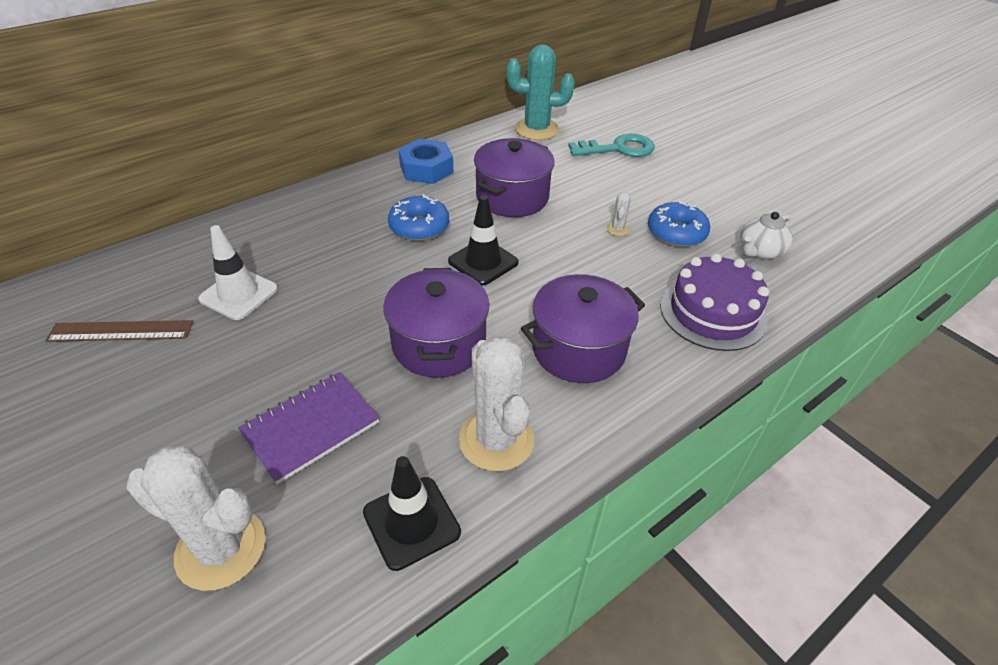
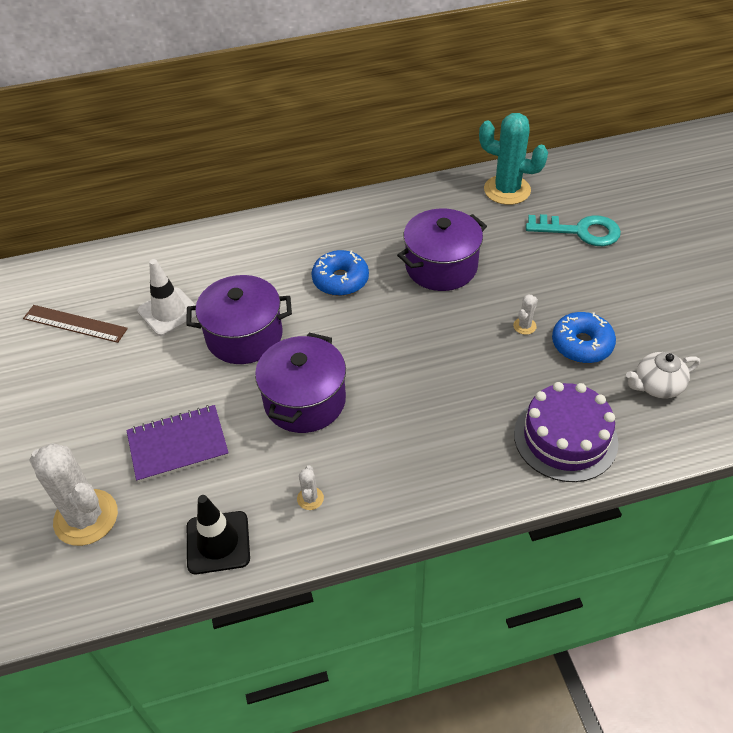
camera: 25 degrees right, 5 degrees up
(426, 169) = (376, 216): blue nut -> none
(483, 262) = (379, 330): black traffic cone -> none
(496, 440) = (310, 498): white cactus -> white cactus, size x0.42
(578, 349) = (419, 439): purple pot -> purple pot (244, 336)

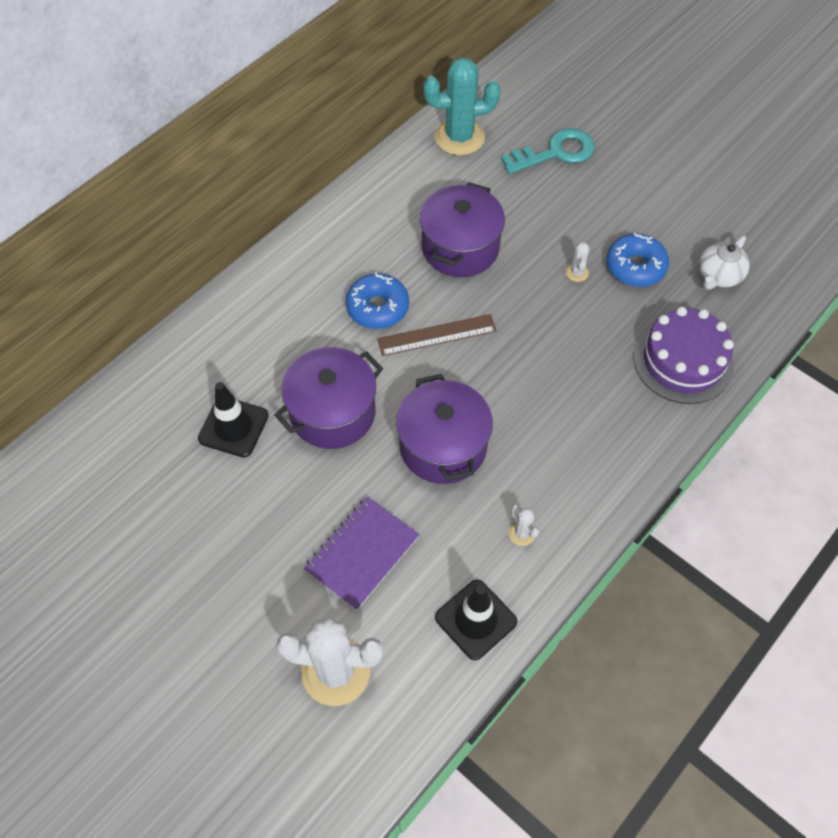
camera: 35 degrees left, 10 degrees up
(75, 323) = (143, 491): brown ruler -> brown ruler (437, 335)
(169, 312) = (233, 427): white traffic cone -> black traffic cone

